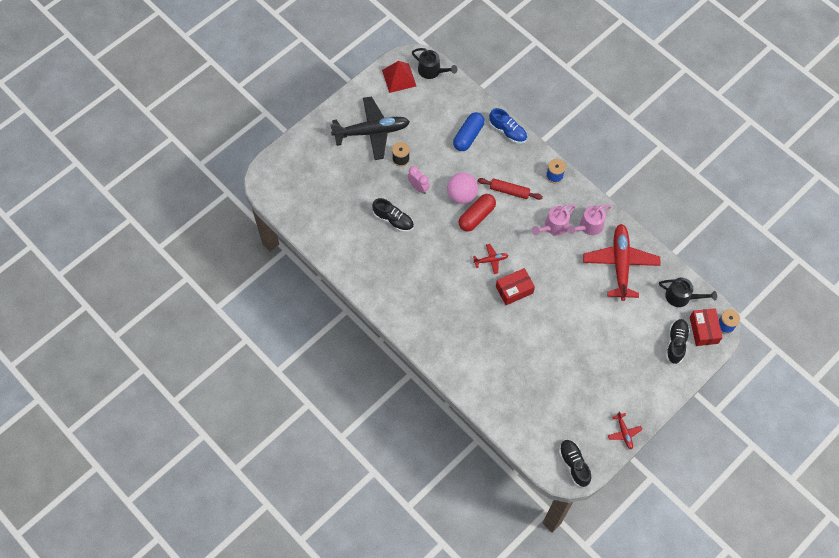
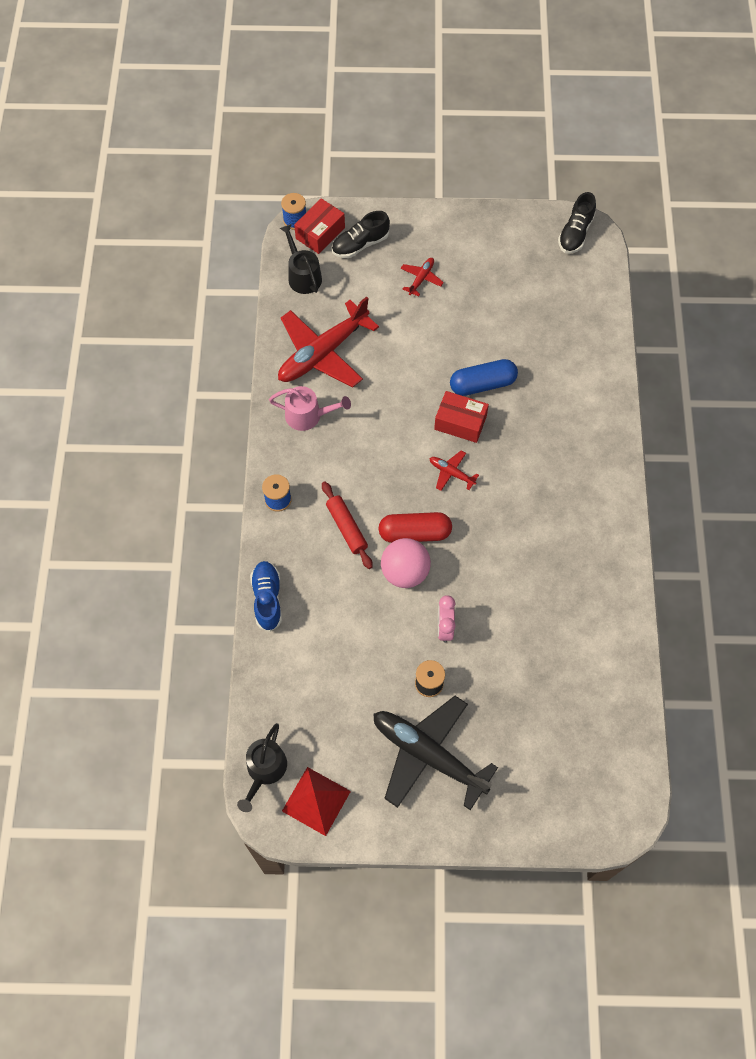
camera: 135 degrees left, 0 degrees up
(393, 220) = (514, 614): black shoe -> none
(432, 71) = (265, 770): black watering can -> black watering can turned 150 degrees counterclockwise
(468, 136) = (318, 636): blue capsule -> blue capsule (482, 384)
(554, 226) = (344, 448): pink watering can -> none
(624, 433) = (499, 219): red plane -> red plane (421, 278)

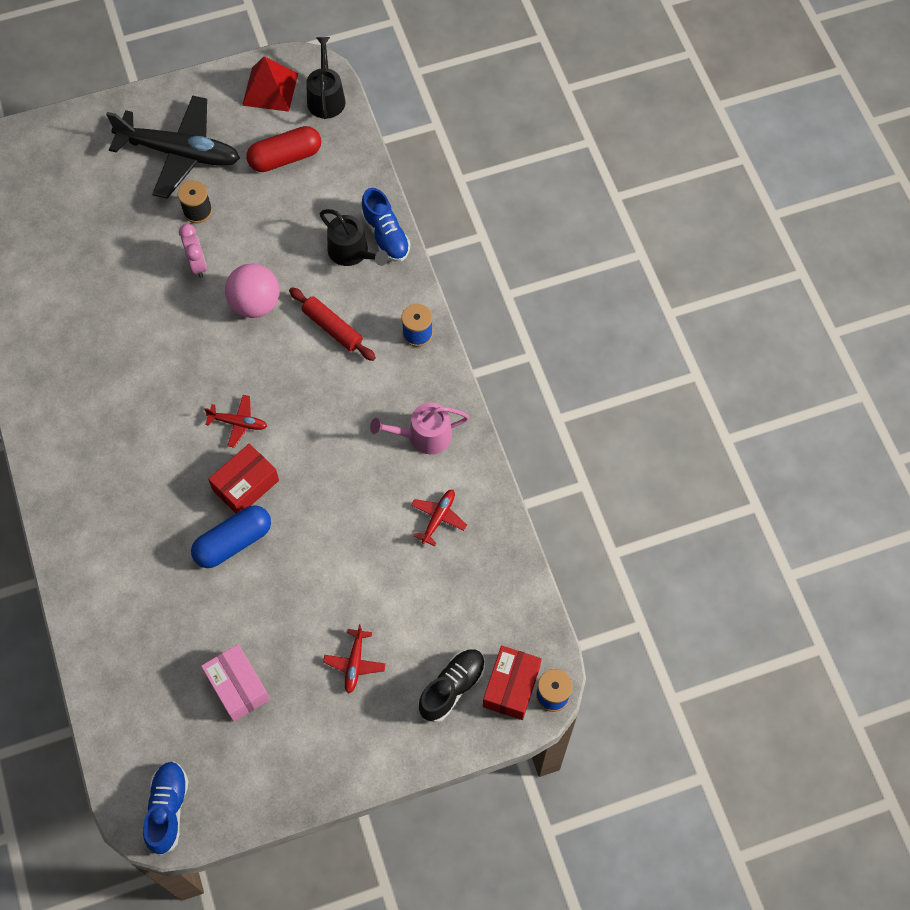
camera: 160 degrees right, 0 degrees up
(303, 276) = (506, 615): black watering can -> black watering can (351, 252)
(323, 353) = (438, 518): red plane -> red plane, size x0.44
(414, 533) = (258, 346): red capsule -> red capsule (285, 158)
(460, 422) = (246, 485): red box -> red box turned 45 degrees counterclockwise
(508, 289) = (237, 687): none -> pink box
(575, 233) = (168, 809): black shoe -> blue shoe

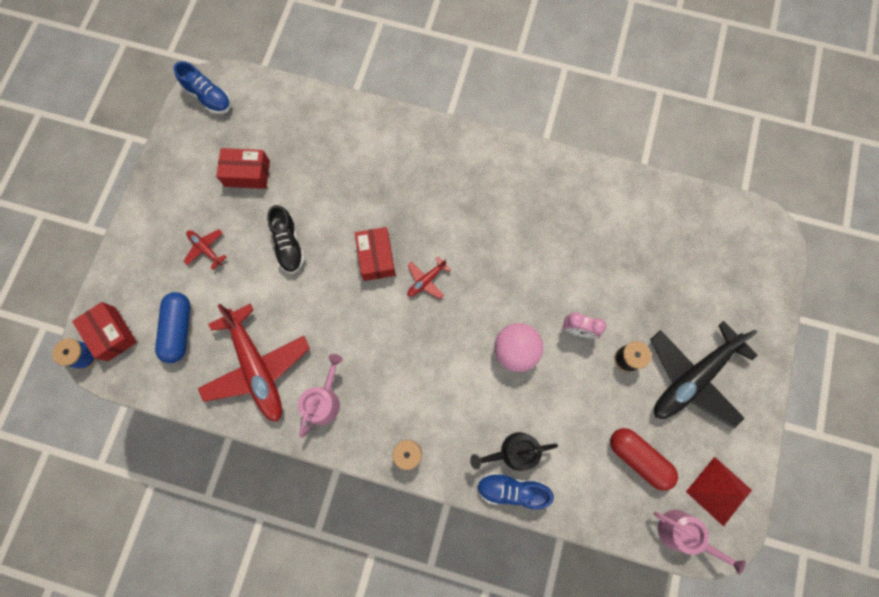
camera: 125 degrees right, 10 degrees up
(233, 542) = (342, 226): blue capsule -> blue capsule (179, 329)
(237, 687) = (247, 173): pink box -> red box
(285, 158) = (638, 458): red capsule -> red capsule turned 60 degrees counterclockwise
(326, 98) = (682, 533): black watering can -> pink watering can
(332, 328) = (456, 393): red rolling pin -> none
(438, 518) = (257, 367): red plane -> red plane, size x2.30
(452, 688) = (142, 297): black shoe -> black shoe (288, 245)

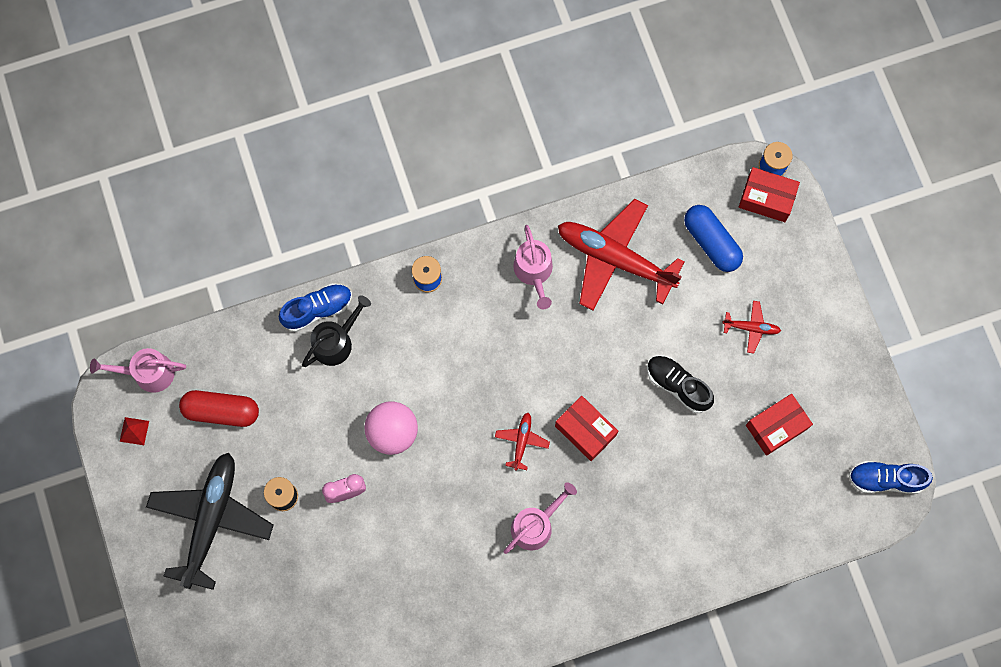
camera: 145 degrees right, 0 degrees up
(458, 218) = (535, 525): none -> pink watering can
(718, 490) = (134, 431): red pyramid -> red pyramid, size x0.50

